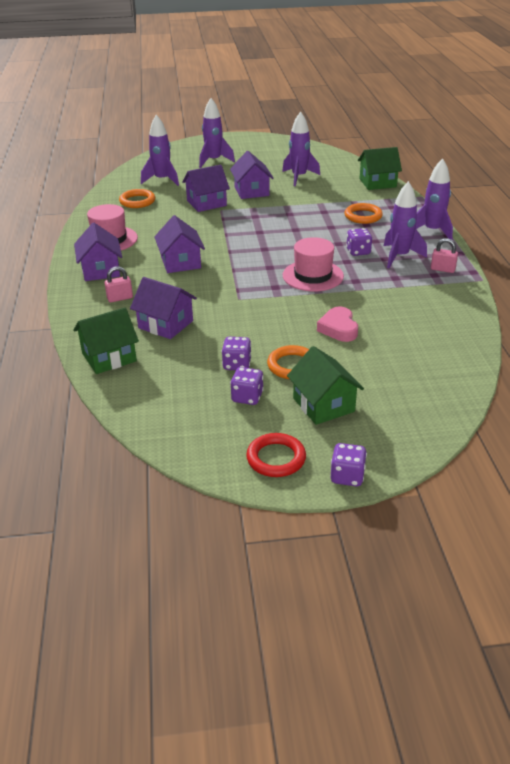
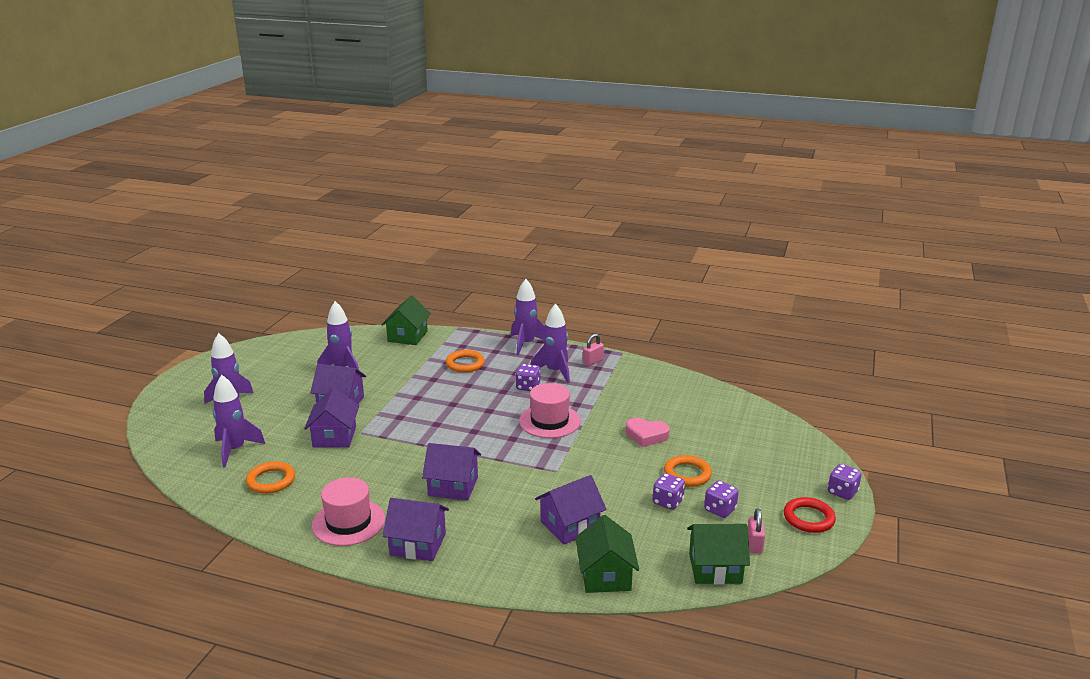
camera: 65 degrees left, 10 degrees down
(120, 298) = (493, 543): pink padlock -> pink padlock (754, 544)
(323, 405) = (750, 476): green house -> green house (715, 568)

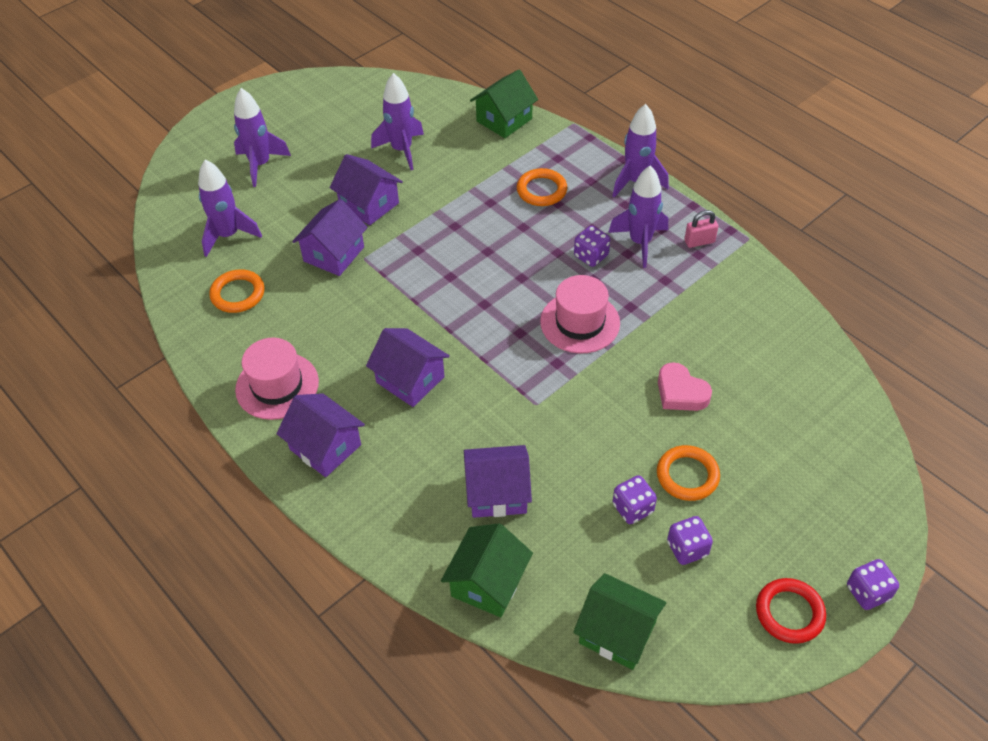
camera: 30 degrees right, 25 degrees up
(754, 544) = (690, 620): pink padlock -> none

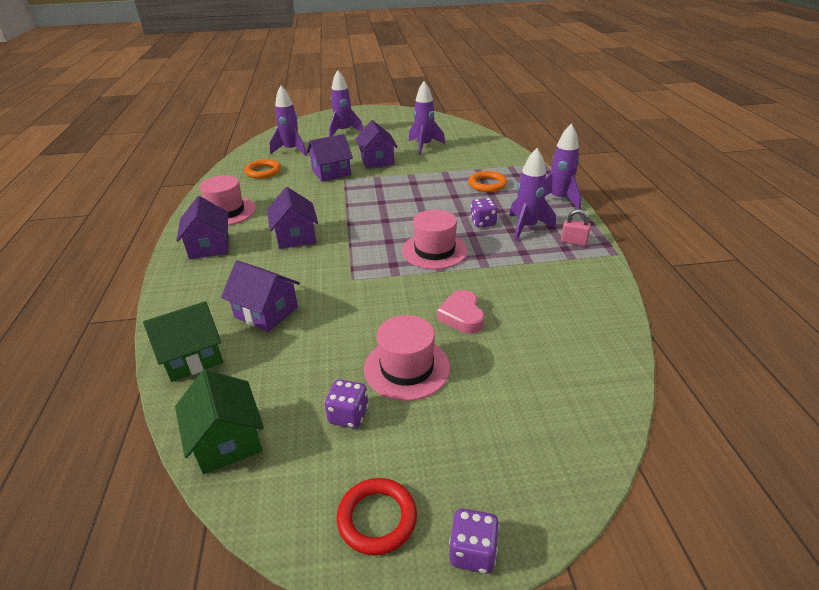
camera: 35 degrees right, 15 degrees down
(504, 120) = (501, 151): green house -> none
(632, 508) = (341, 367): purple dice -> none
(687, 475) = (407, 368): orange ring -> pink hat

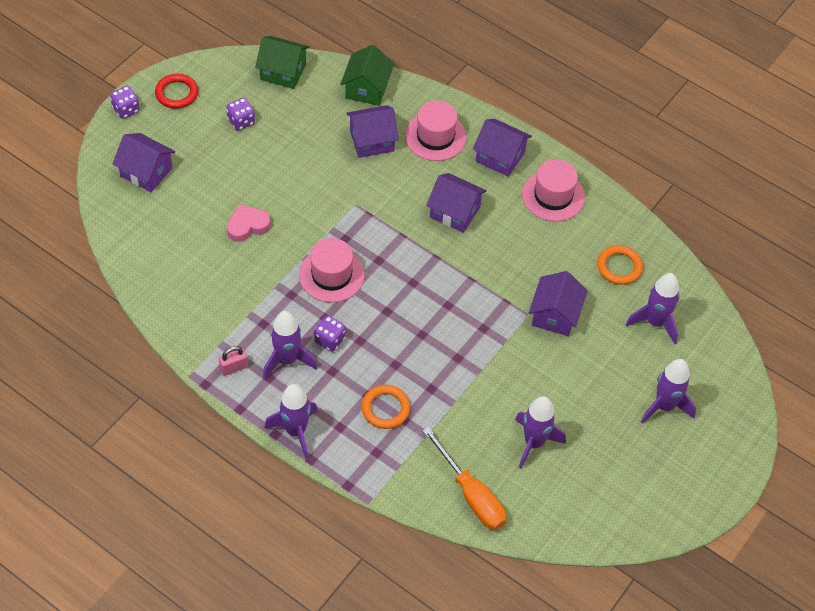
camera: 130 degrees right, 20 degrees up
(377, 160) = (543, 372): purple house -> purple house (146, 172)
(407, 368) = (241, 166): pink hat -> pink hat (435, 136)
(462, 316) = (247, 226): pink heart -> pink heart turned 60 degrees counterclockwise
(483, 146) = (471, 494): none -> orange screwdriver

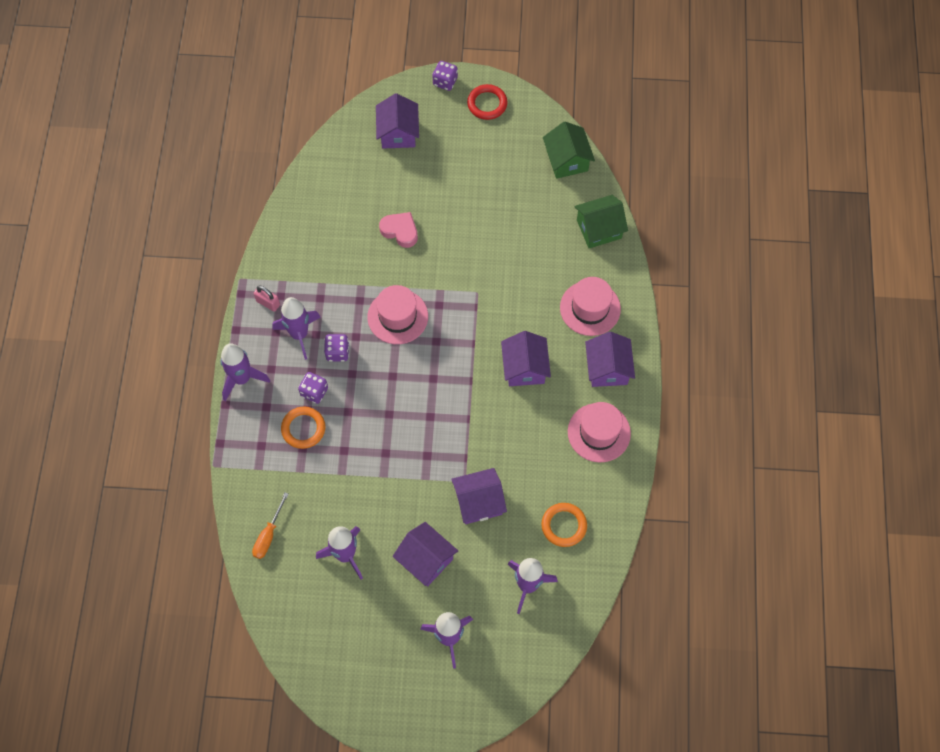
camera: 60 degrees right, 10 degrees up
(241, 121) = (495, 163): purple dice -> purple dice (314, 392)
(372, 141) = (549, 265): purple house -> purple house (426, 560)
(471, 494) = (268, 535): orange screwdriver -> orange screwdriver, size x0.61

